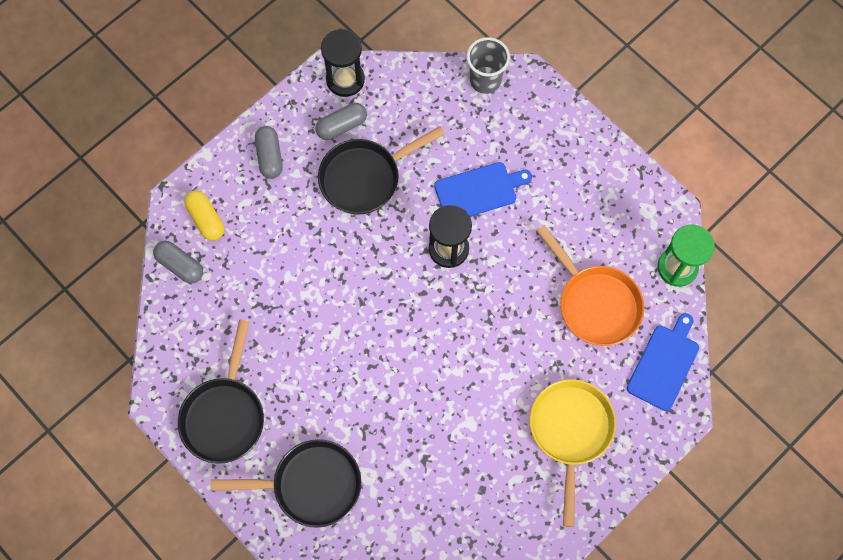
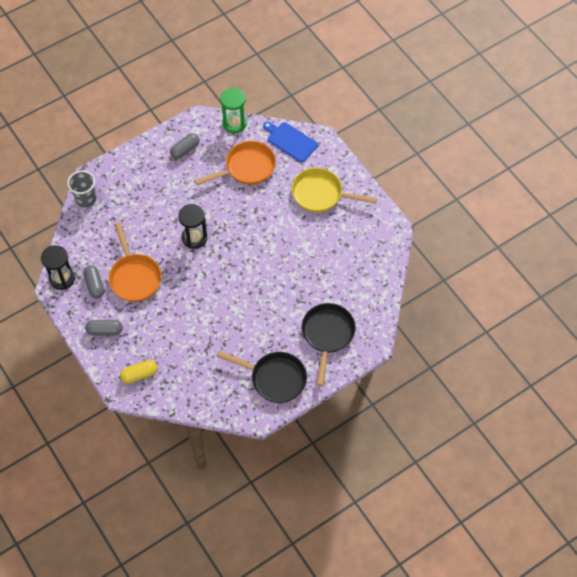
camera: 80 degrees left, 10 degrees down
(180, 265) = (168, 394): grey capsule -> grey capsule (185, 150)
(365, 177) = (134, 277): black pan -> orange pan
(478, 191) = (160, 215): blue cutting board -> none

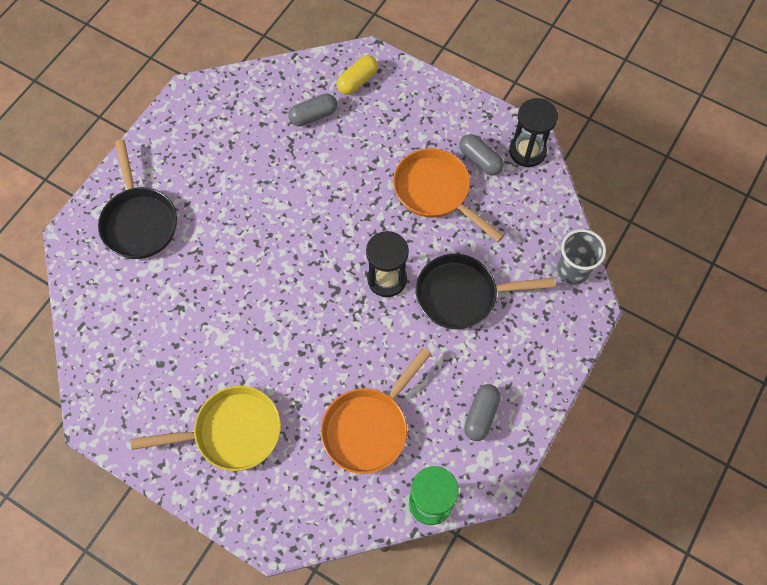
camera: 155 degrees right, 5 degrees up
(105, 331) = (431, 112): grey capsule -> grey capsule (313, 116)
(274, 378) = (187, 141): black pan -> black pan (462, 295)
(290, 141) = (322, 510): blue cutting board -> none

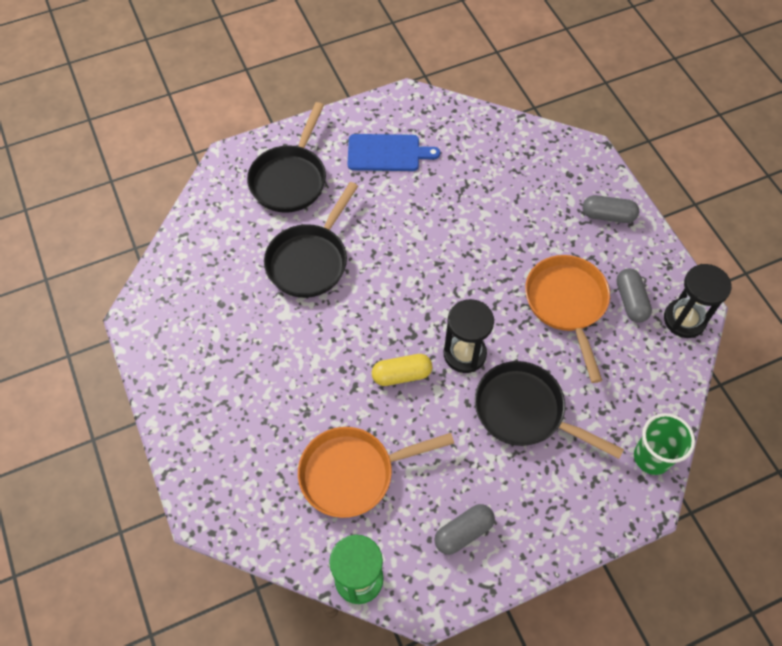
camera: 35 degrees right, 5 degrees down
(206, 151) = (387, 153): none -> blue cutting board
(209, 281) = (310, 260): none -> black pan
(232, 432) = (235, 398): yellow pan -> none
(313, 116) = (501, 175): grey capsule -> grey capsule (608, 215)
(357, 81) = (563, 167): yellow capsule -> yellow capsule (401, 375)
(572, 270) = (652, 457): grey cup -> green cup

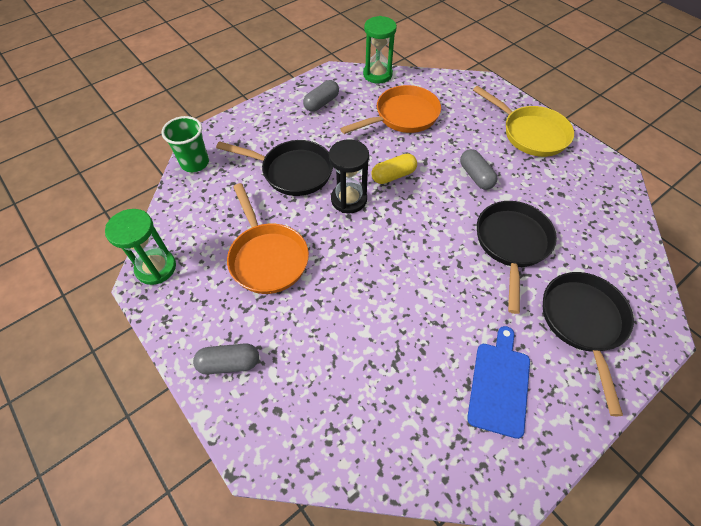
camera: 165 degrees right, 5 degrees down
(198, 398) = (530, 133): none -> yellow pan
(387, 153) = (499, 384): blue cutting board -> blue cutting board turned 120 degrees clockwise
(630, 301) = (206, 274): grey capsule -> grey capsule (476, 176)
(684, 319) = (156, 268): black hourglass -> green hourglass

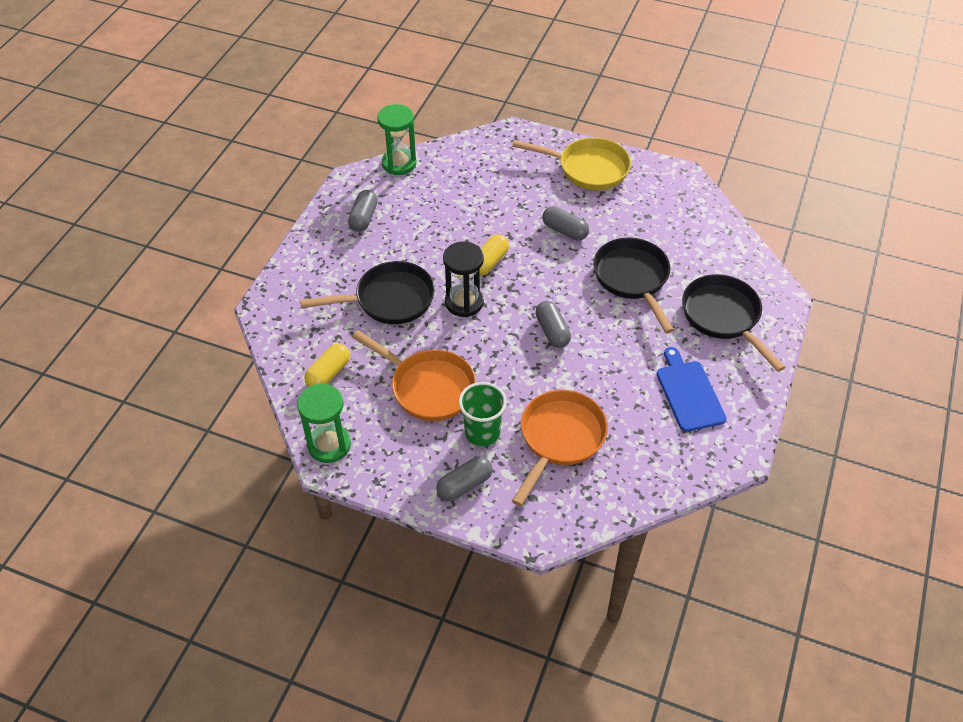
camera: 30 degrees left, 5 degrees down
(195, 163) = (280, 334): green cup -> green cup (482, 432)
(203, 209) = (328, 373): none -> yellow capsule
(403, 116) = (457, 199): orange pan -> orange pan (559, 438)
(406, 258) = (552, 331): none -> grey capsule

